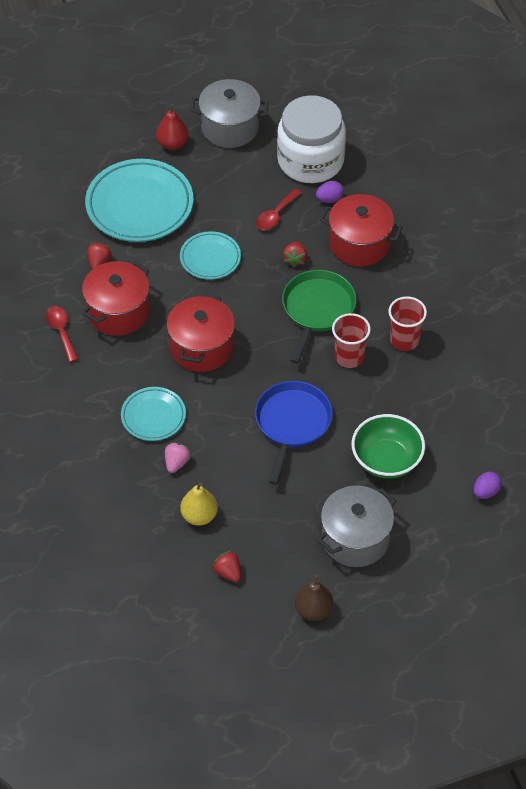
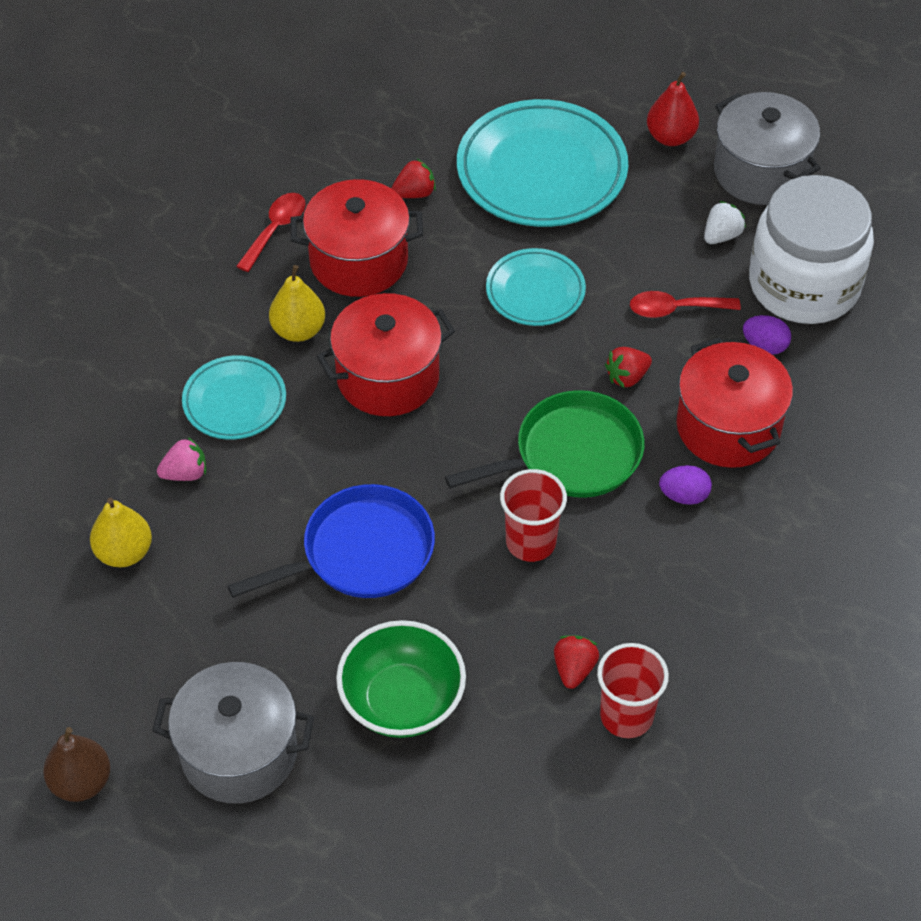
camera: 50 degrees right, 0 degrees up
(136, 363) = (298, 330): none -> yellow pear
(228, 572) = (62, 643): red strawberry -> red strawberry (574, 669)
(251, 168) = (721, 235): none -> white strawberry
(404, 340) = (622, 585): red cup -> red cup (626, 716)
(485, 492) = (460, 860): purple egg -> purple egg (684, 495)

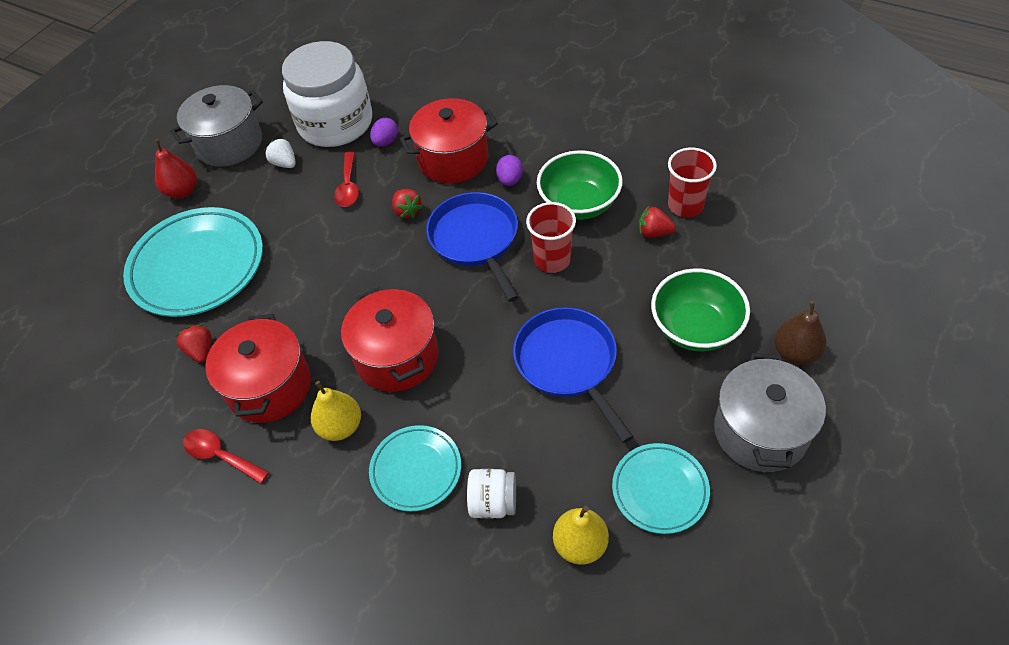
camera: 85 degrees left, 0 degrees up
(81, 782) = (814, 549): brown pear -> brown pear (795, 352)
(185, 473) = (493, 502): pink strawberry -> white jar
(535, 291) = (321, 266): turquoise plate -> turquoise plate (660, 490)
(572, 454) = (475, 239): green pan -> blue pan
(634, 579) = (579, 204): none -> green bowl

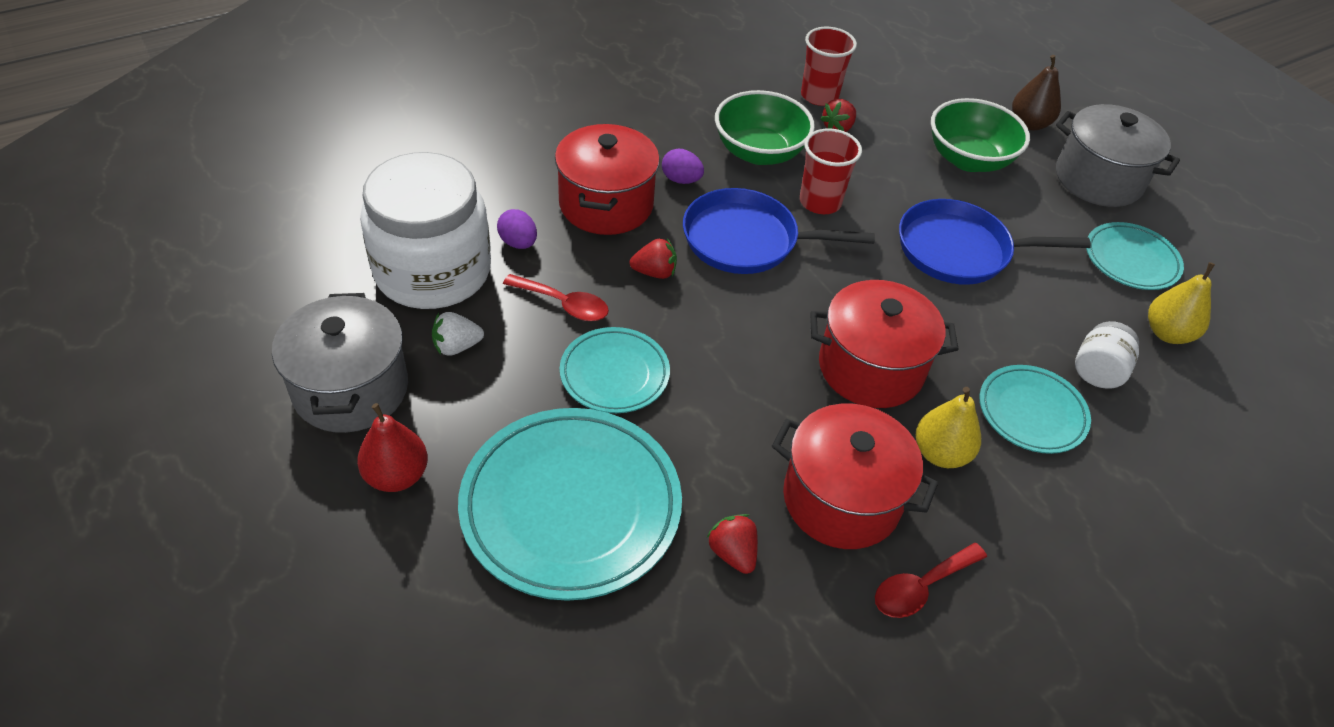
camera: 70 degrees left, 5 degrees down
(201, 351) = (733, 553): red strawberry -> red strawberry turned 60 degrees clockwise
(306, 236) = (614, 374): none -> turquoise plate

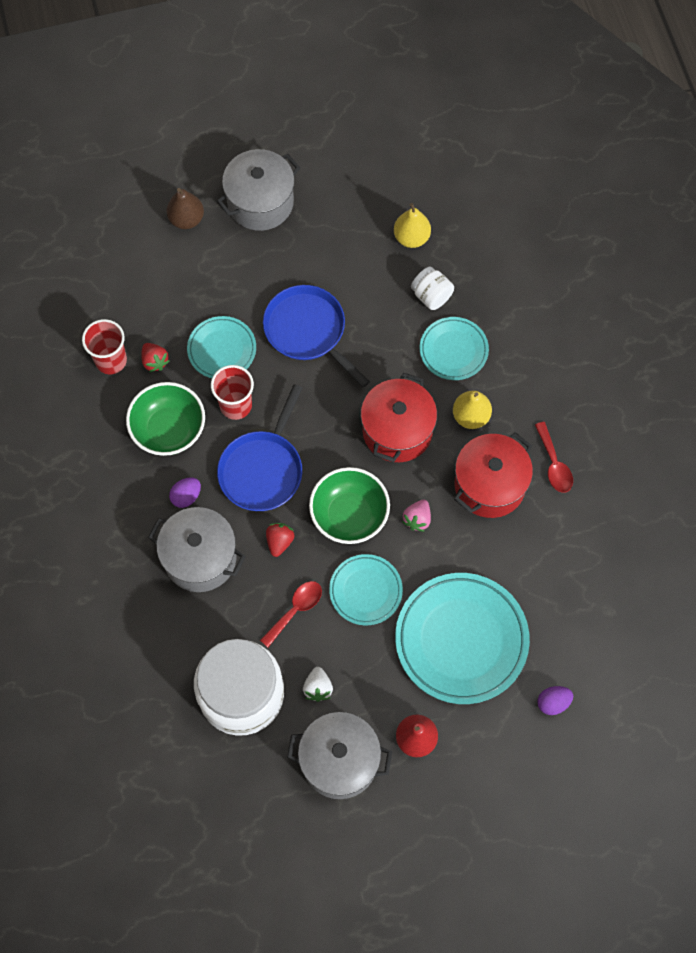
camera: 70 degrees left, 20 degrees up
(518, 243) = (226, 629): purple egg -> purple egg (553, 702)
(606, 204) = (200, 558): red pot -> grey pot
(733, 553) = (511, 557): red strawberry -> none
(746, 415) = (417, 519): none -> pink strawberry
(959, 250) = (307, 331): blue pan -> blue pan turned 120 degrees clockwise
(968, 159) = (216, 282): green bowl -> green bowl (349, 515)
(1131, 260) = (344, 224): turquoise plate -> turquoise plate (222, 350)

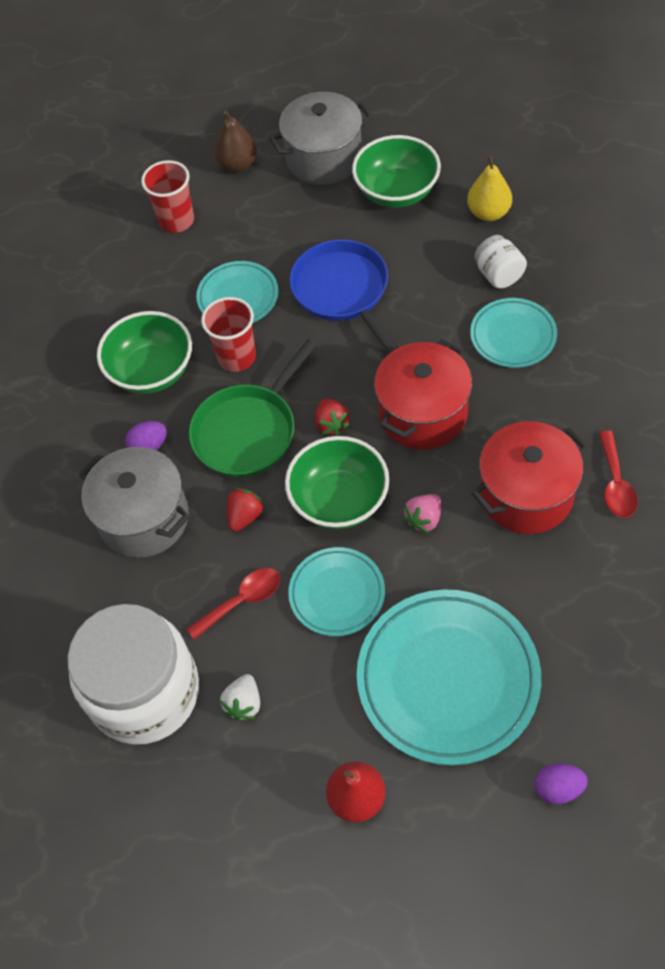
camera: 20 degrees right, 10 degrees down
(111, 360) = (110, 290): red cup -> red cup (176, 220)
(155, 361) = (159, 298): red strawberry -> red strawberry (331, 424)
(262, 470) = (248, 432): blue pan -> green pan
(330, 228) = (397, 192): none -> green bowl
(339, 761) = (247, 806): grey pot -> none
(470, 416) = (518, 412): yellow pear -> none

